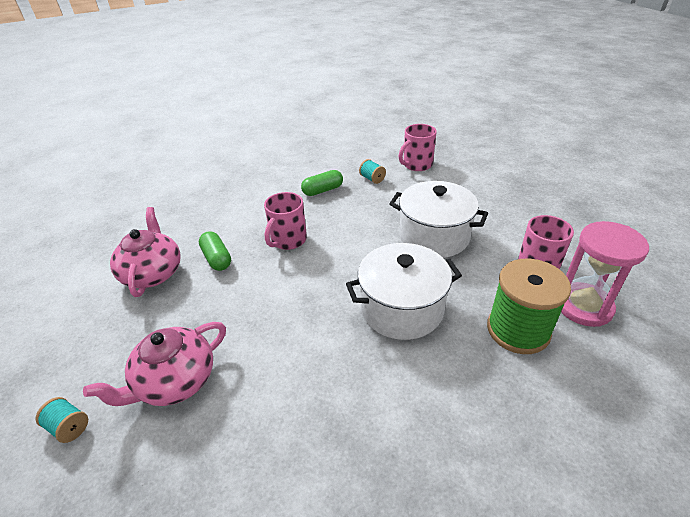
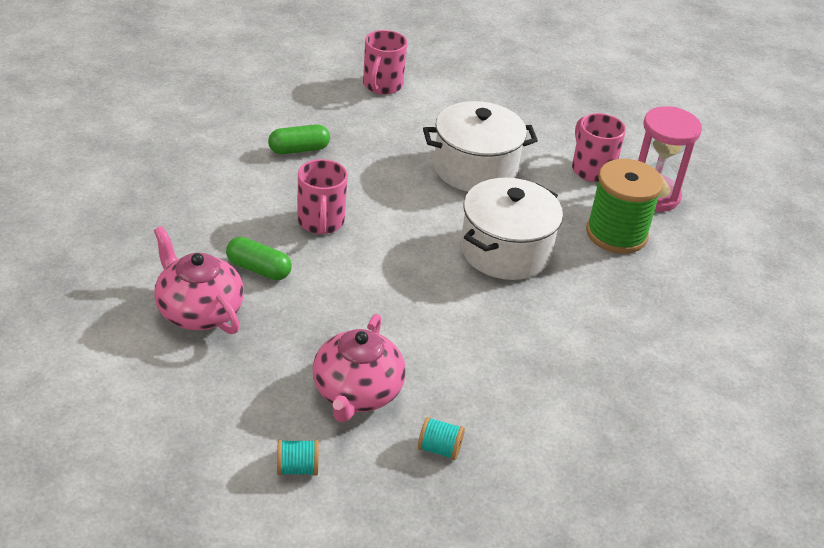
camera: 40 degrees left, 0 degrees up
(323, 190) = (299, 149): green capsule -> green capsule turned 45 degrees clockwise
(372, 179) = (345, 118): turquoise spool -> turquoise spool (439, 449)

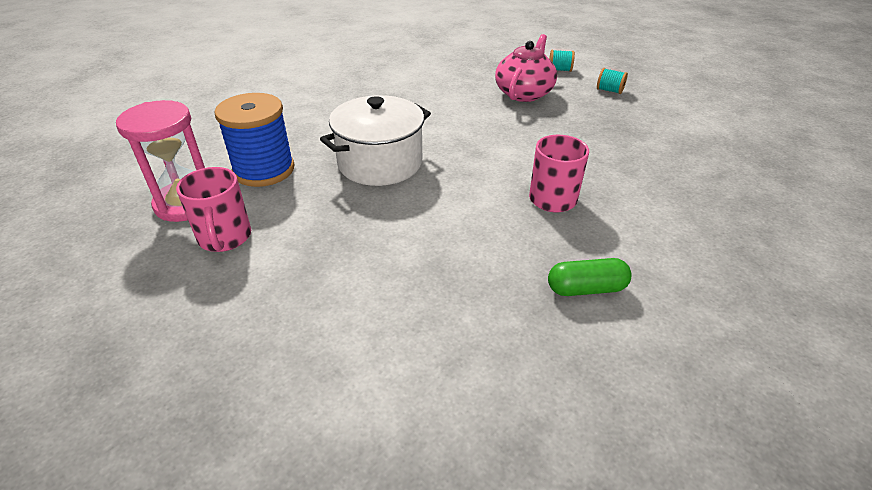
camera: 165 degrees left, 0 degrees up
(198, 311) = (646, 138): pink teapot -> none
(258, 269) = (605, 163): green capsule -> none
(382, 85) = (452, 421): pink mug -> none
(439, 449) = (477, 71): turquoise spool -> turquoise spool (609, 90)
(475, 169) = (366, 247): white pot -> none
(616, 234) = (264, 170): green spool -> blue spool

